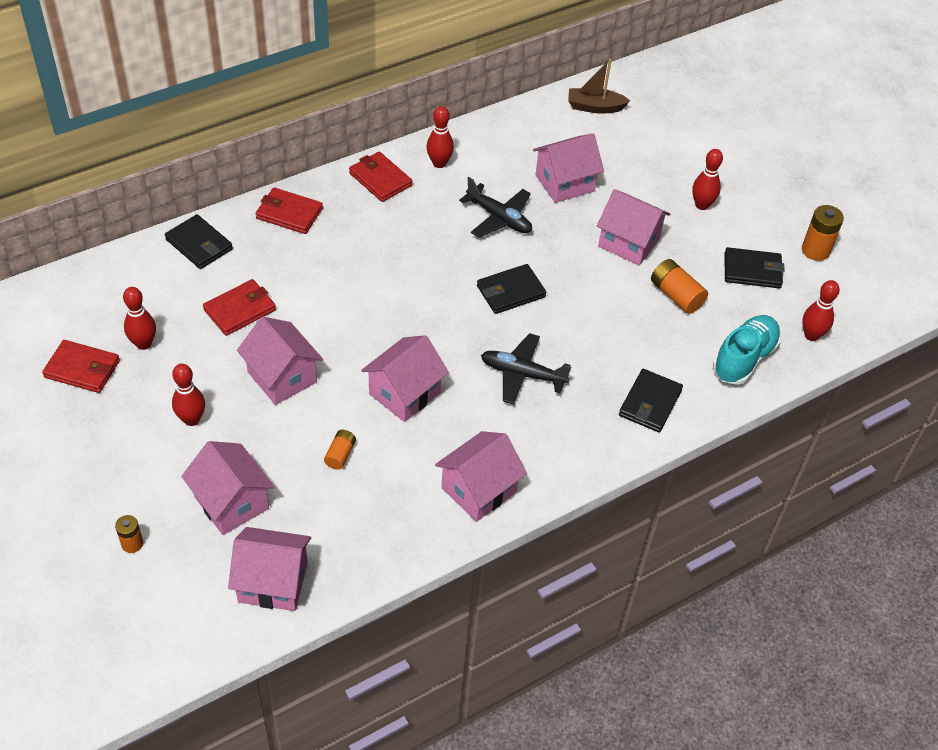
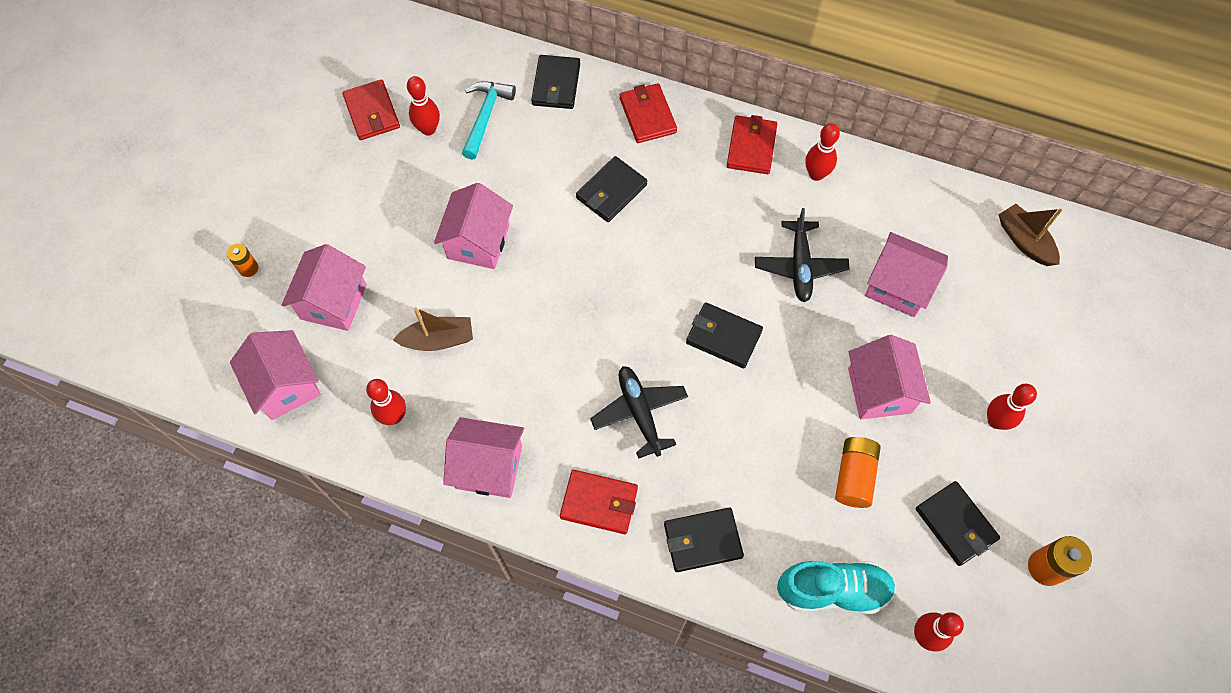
camera: 55 degrees right, 15 degrees up
(176, 302) = (485, 117): none -> turquoise hammer
(191, 419) = (386, 216): red bowling pin -> red bowling pin (394, 416)
(240, 310) = (517, 162): red wallet -> red wallet (599, 503)
(329, 274) = (611, 191): none -> black wallet
(340, 454) = (438, 340): orange battery -> brown boat
(404, 393) = (539, 339): pink house -> none

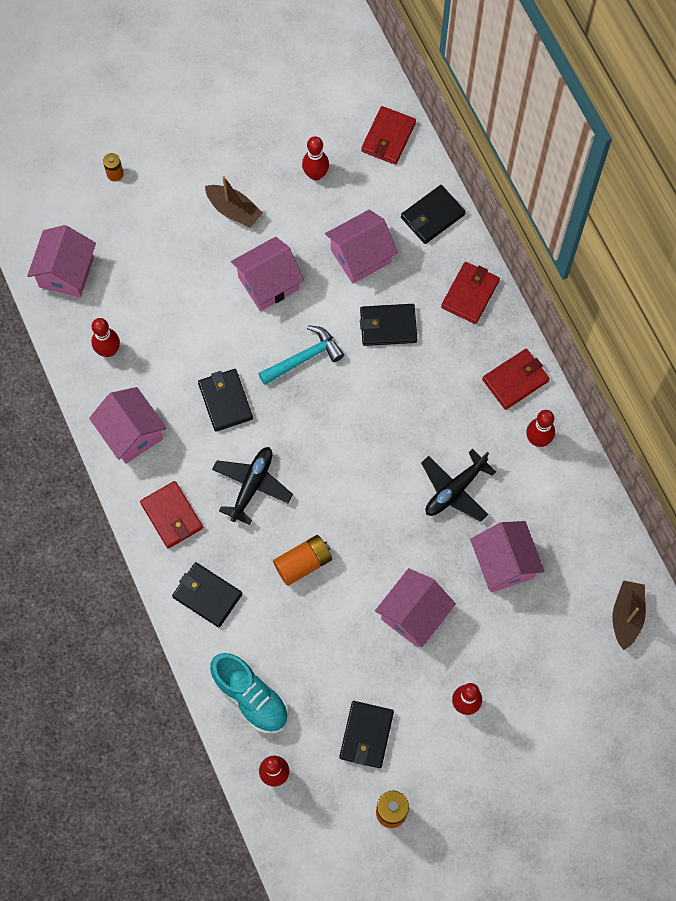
camera: 45 degrees right, 5 degrees up
(333, 302) = (143, 243): pink house -> pink house (360, 256)
(372, 112) = (292, 130): red wallet -> red wallet (388, 137)
(438, 340) = (180, 326): brown boat -> brown boat (234, 210)
(485, 117) = (361, 198): turquoise hammer -> turquoise hammer (304, 358)
(723, 337) = (354, 488): black wallet -> black wallet (225, 401)
(854, 476) = (338, 648): orange battery -> orange battery (303, 563)

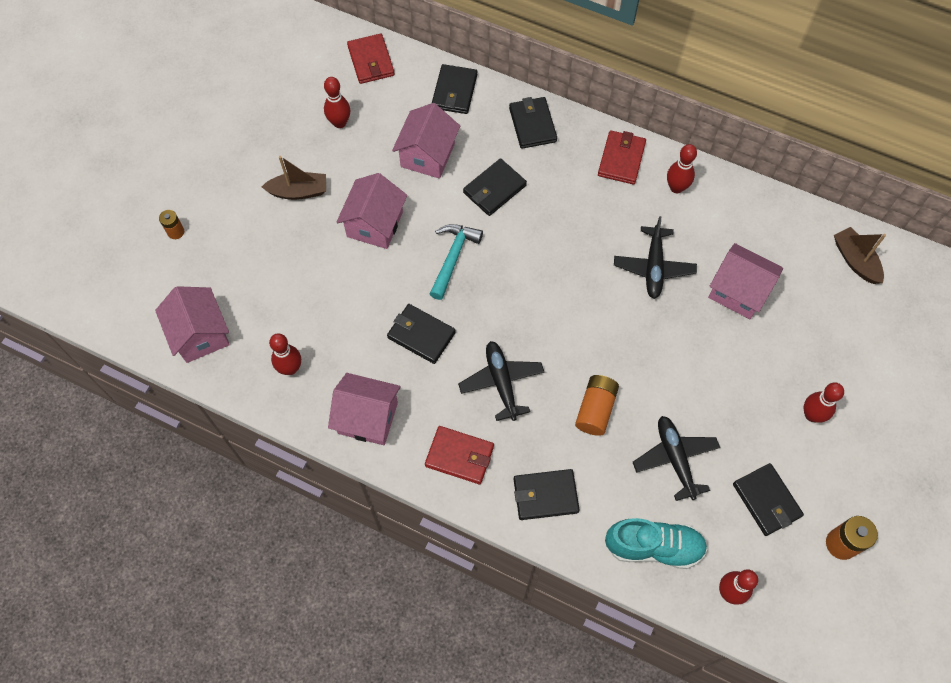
camera: 40 degrees left, 5 degrees down
(327, 648) = (675, 459): none -> black plane
(413, 614) = (712, 380): pink house -> none
(470, 294) = (532, 124): red wallet -> black wallet

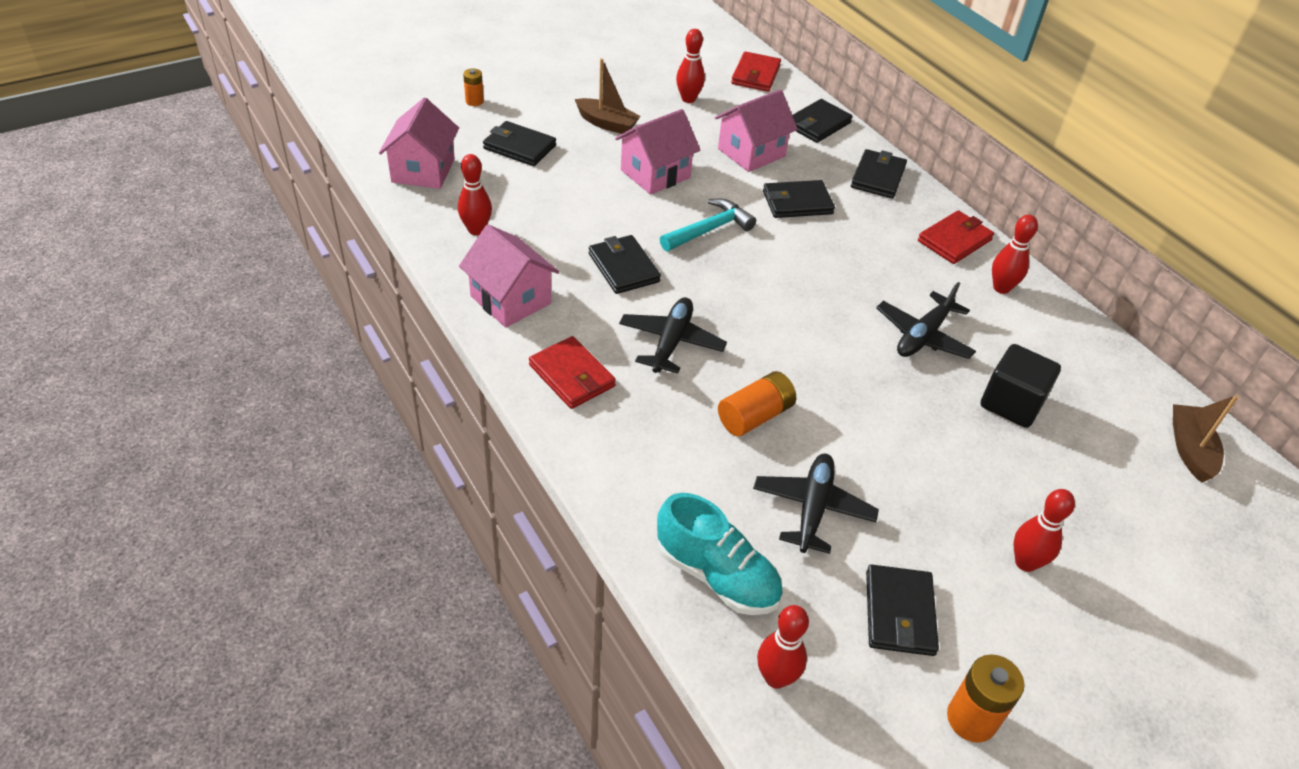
camera: 30 degrees right, 20 degrees down
(545, 495) = (632, 457): black wallet -> black wallet (519, 147)
(738, 291) = (1011, 403): pink house -> black cube

